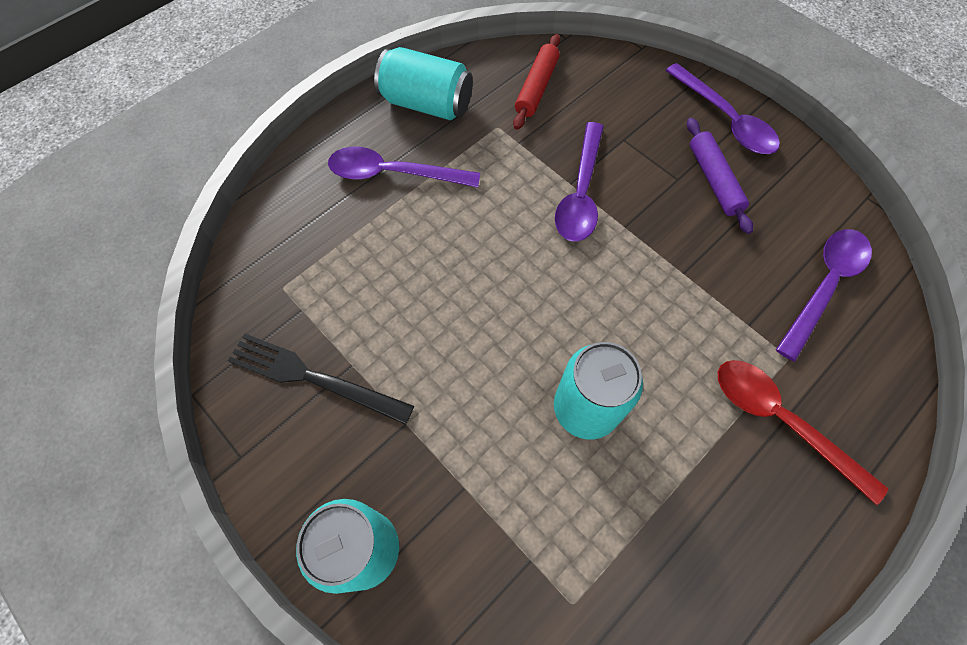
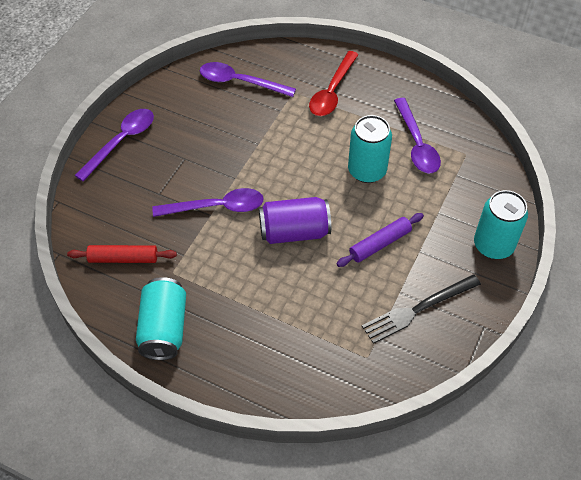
camera: 110 degrees left, 10 degrees down
(314, 378) = (418, 309): black fork -> black fork turned 60 degrees clockwise
(393, 174) = (242, 325): purple spoon -> purple spoon (416, 144)
(506, 269) = (294, 232): none -> purple can
(713, 180) = (179, 140): purple rolling pin -> purple rolling pin (380, 244)

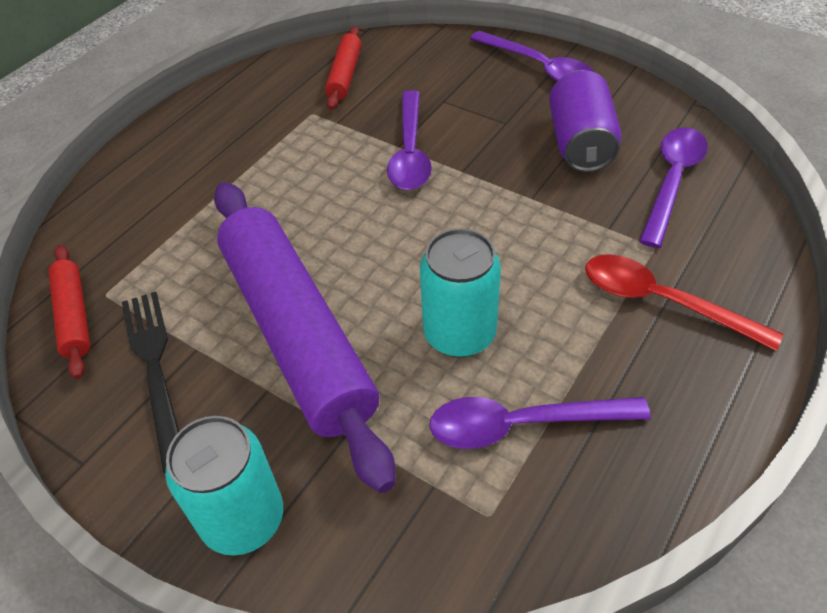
camera: 100 degrees right, 5 degrees down
(164, 328) = (233, 108): turquoise can -> none
(294, 232) = (347, 230): purple can -> purple can (580, 143)
(380, 244) = (296, 334): purple rolling pin -> purple rolling pin, size x2.25
(387, 369) = (74, 316): none -> red rolling pin

